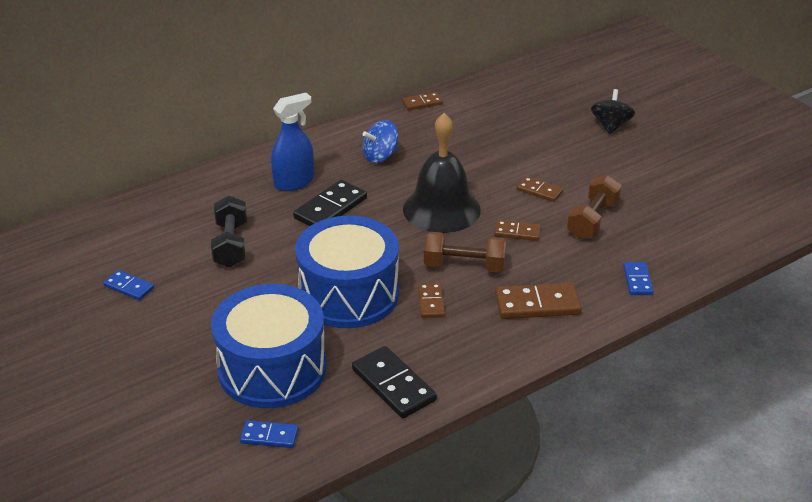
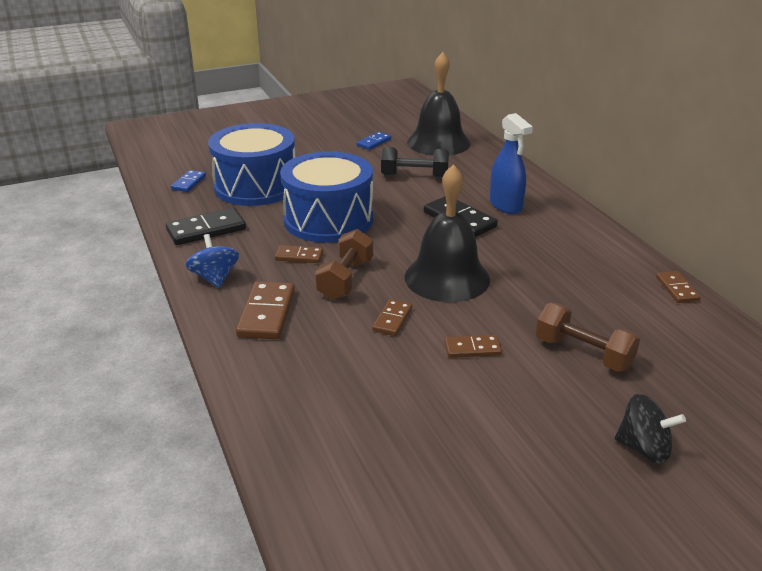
camera: 100 degrees right, 5 degrees down
(130, 235) = (438, 142): none -> black bell
(380, 156) = (552, 252): blue spinning top -> blue spinning top (215, 278)
(539, 191) = (472, 349): brown domino -> brown domino turned 45 degrees clockwise
(592, 220) = (401, 380): brown dumbbell -> brown dumbbell (583, 353)
(637, 280) = (273, 391): blue domino -> none

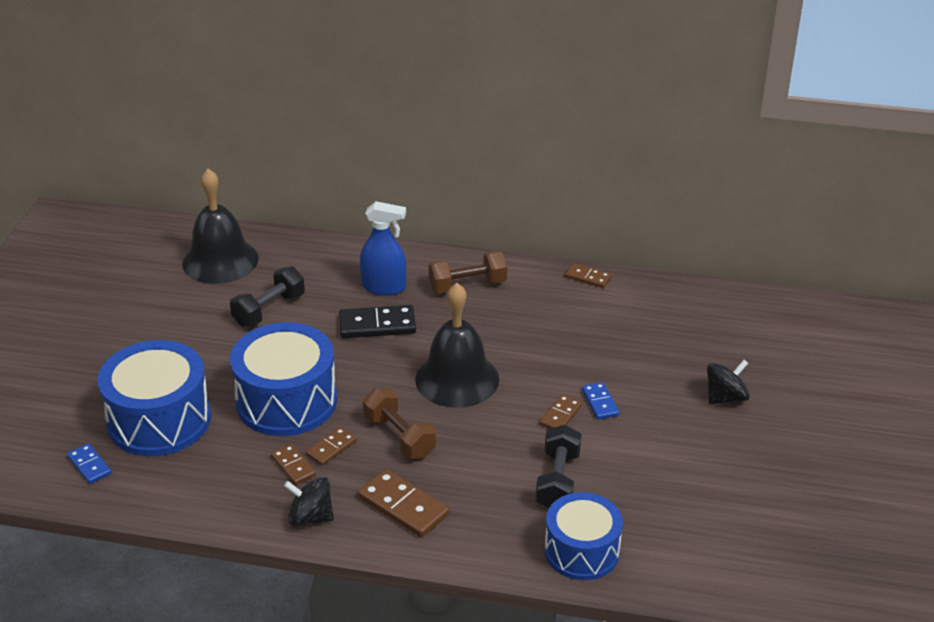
camera: 55 degrees left, 5 degrees up
(206, 230) = (211, 490): black domino -> none
(215, 278) = (310, 517): blue spinning top -> black spinning top
(303, 437) = (582, 551): none -> blue drum
(374, 142) = (165, 299): blue domino -> blue domino (600, 403)
(383, 383) = (558, 481): none -> black dumbbell
(392, 319) = (484, 438): brown domino -> brown domino (293, 466)
(583, 353) = (615, 366): brown dumbbell -> brown dumbbell (467, 285)

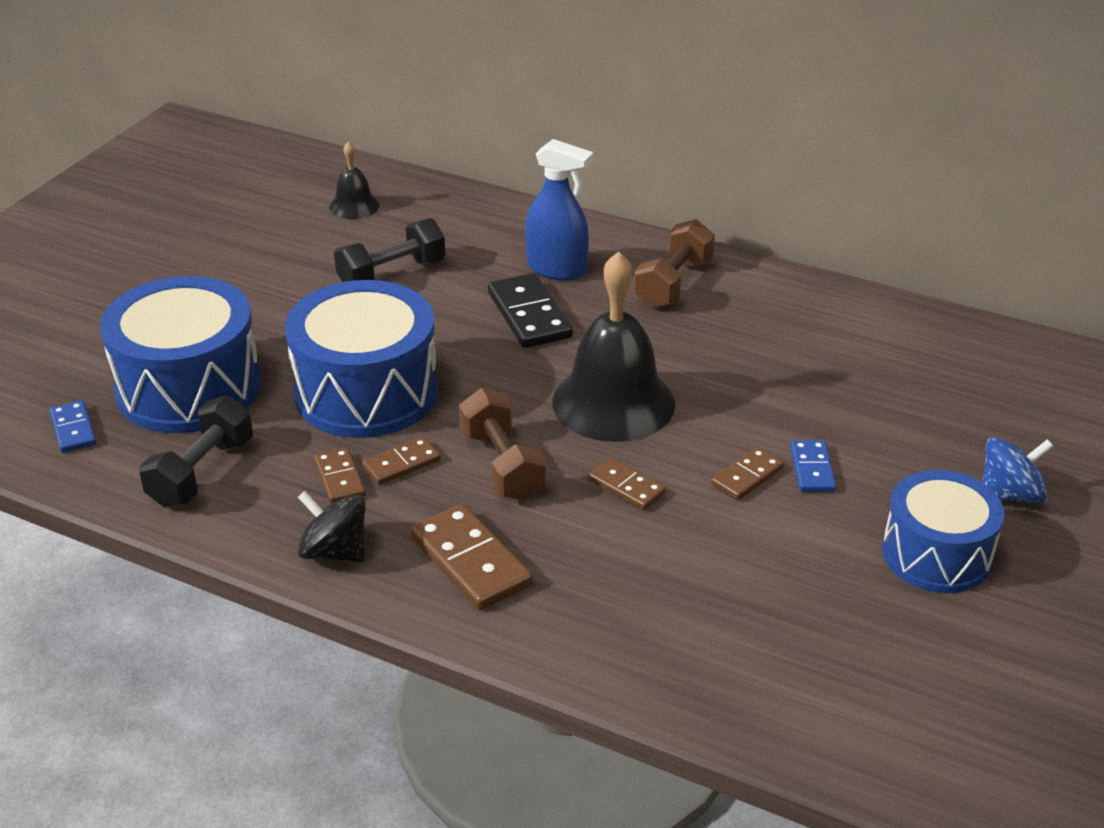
camera: 15 degrees right, 0 degrees up
(220, 260) = (354, 206): black bell -> black bell, size x0.49
(377, 325) = (529, 315): black domino -> black domino turned 60 degrees clockwise
(467, 285) = (673, 283): brown dumbbell -> brown dumbbell turned 60 degrees counterclockwise
(558, 481) = (711, 568): black dumbbell -> black dumbbell (201, 473)
(582, 551) = (713, 677): blue drum -> blue drum (936, 554)
(588, 277) = (850, 299): brown domino -> brown domino (626, 487)
(725, 397) = (1010, 494): black spinning top -> blue spinning top

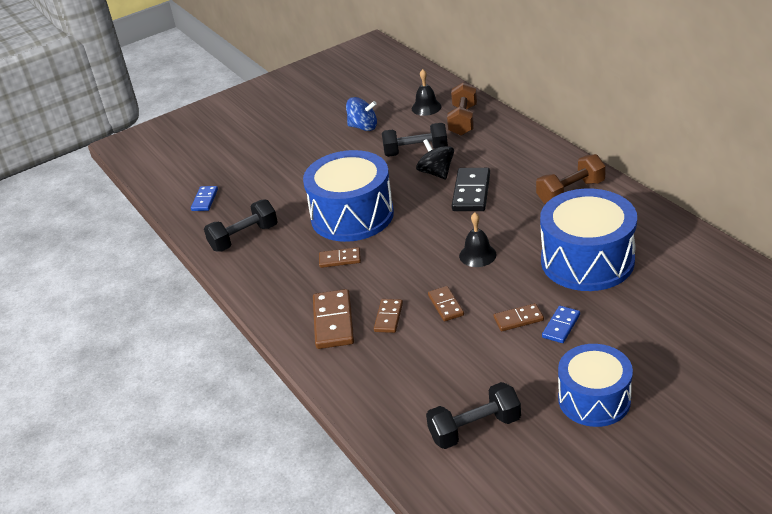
camera: 35 degrees right, 0 degrees up
(189, 388) = (270, 192): blue drum -> blue drum (587, 261)
(334, 551) = (273, 296): black spinning top -> black spinning top (436, 173)
(340, 478) = (304, 259): brown domino -> brown domino (388, 317)
(502, 465) = (389, 274): brown dumbbell -> brown dumbbell (463, 121)
(557, 269) = (509, 168): blue spray bottle -> none
(613, 402) = (477, 255): black bell -> black bell, size x0.49
(815, 648) = (475, 429): none -> black dumbbell
(1010, 494) = (674, 378): blue spinning top -> blue spinning top (363, 127)

